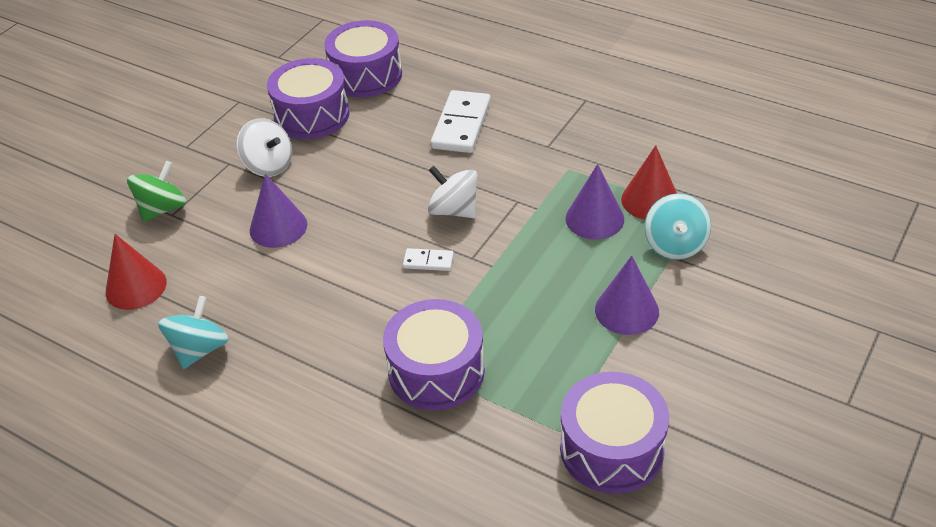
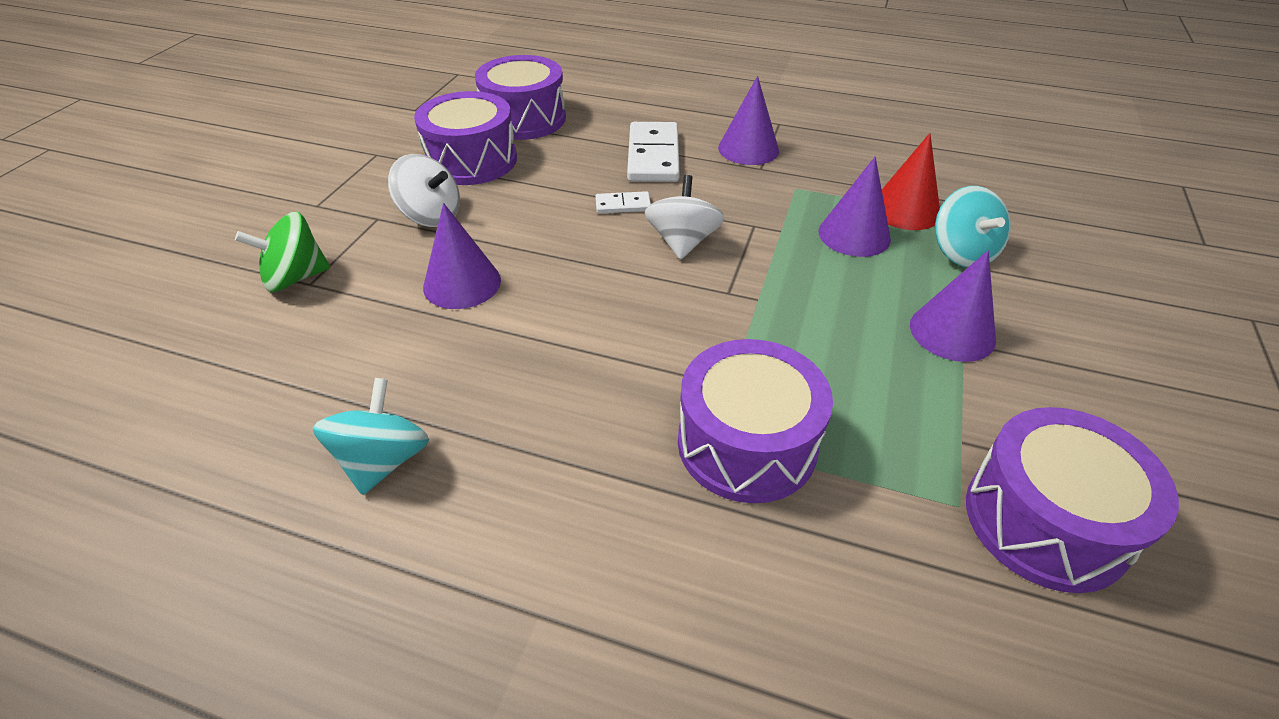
camera: 15 degrees left, 0 degrees up
(136, 287) = (269, 382): red cone -> none
(162, 209) = (295, 278): green spinning top -> green spinning top turned 135 degrees counterclockwise
(428, 261) = (675, 303): white domino -> white domino (623, 205)
(454, 210) = (682, 242): white spinning top -> white spinning top turned 75 degrees clockwise
(545, 125) = (748, 149): none -> purple cone

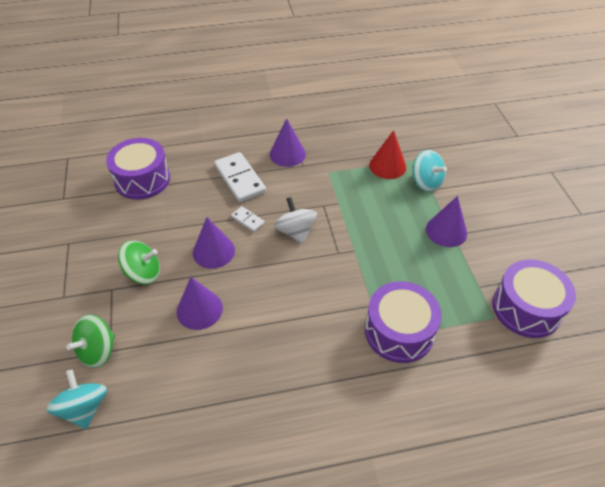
camera: 30 degrees left, 5 degrees up
(383, 460) = (244, 428): turquoise spinning top -> turquoise spinning top (84, 408)
(431, 216) = (143, 273): white spinning top -> green spinning top
(471, 160) = (135, 224): purple drum -> none
(623, 205) = (247, 220): white domino -> white domino turned 75 degrees clockwise
(854, 235) = (373, 191): purple cone -> purple cone (213, 251)

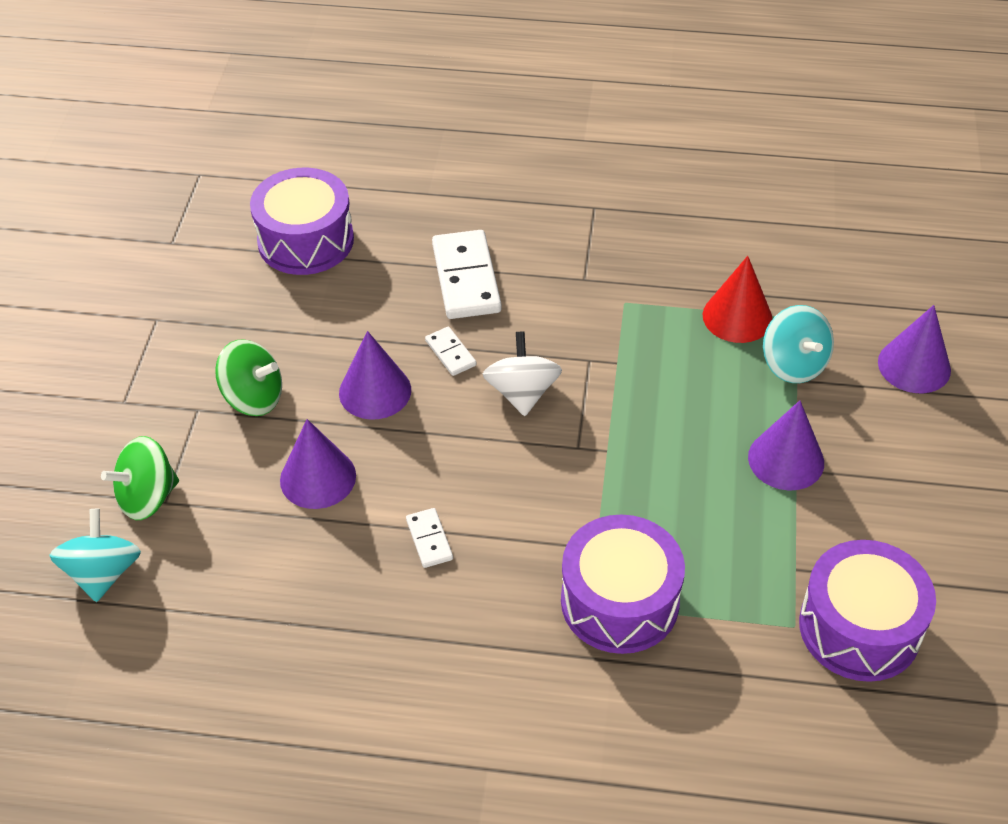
camera: 20 degrees right, 0 degrees up
(279, 327) = (429, 539): none -> white domino
(287, 154) = (566, 252): purple cone -> purple cone (914, 366)

